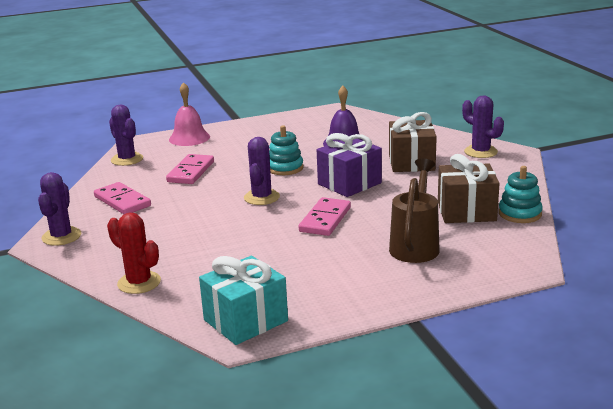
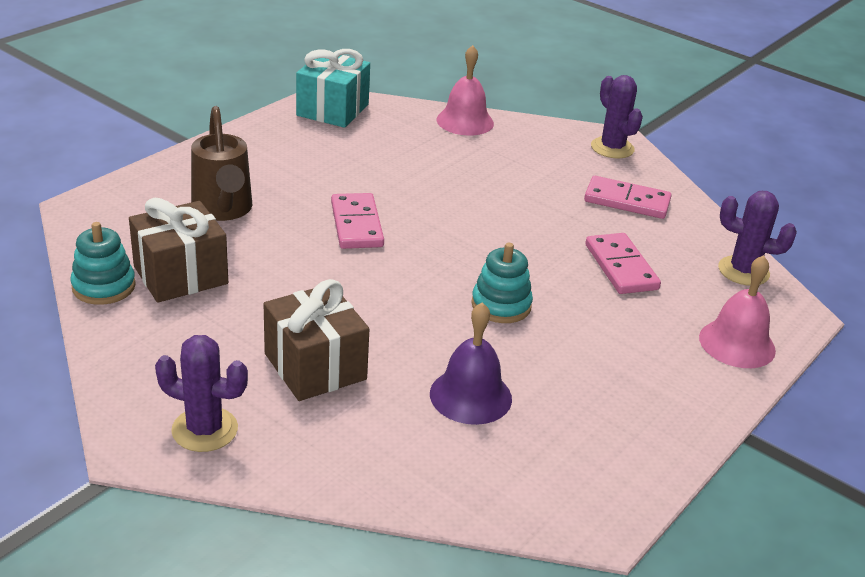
camera: 145 degrees right, 10 degrees up
(139, 283) = (465, 121): red cactus -> pink bell
(261, 197) = (470, 242): purple cactus -> none
(349, 183) = (377, 293): purple gift -> none

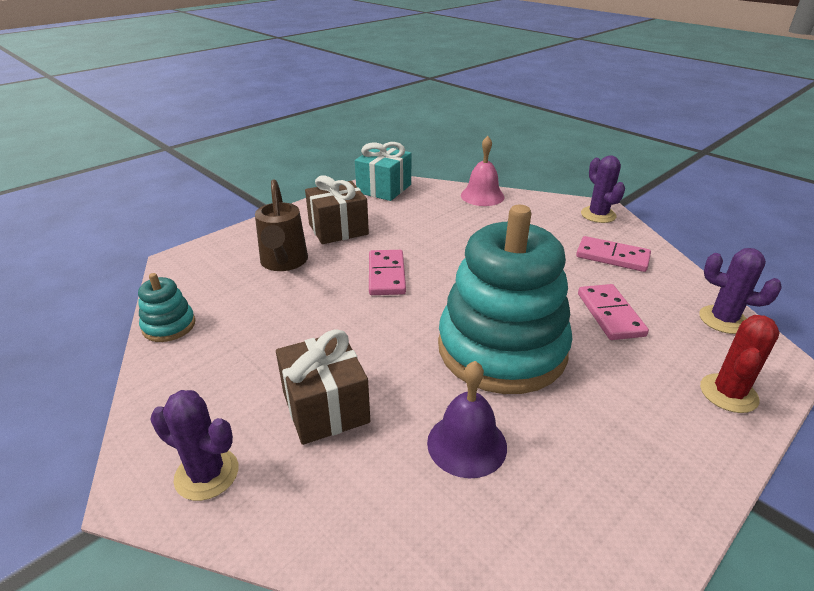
camera: 10 degrees right, 0 degrees up
(180, 275) = (234, 317): brown gift -> brown gift (338, 229)
(501, 305) = (501, 349): turquoise stacking toy -> turquoise stacking toy, size x2.39
(737, 343) = (728, 393): pink bell -> red cactus

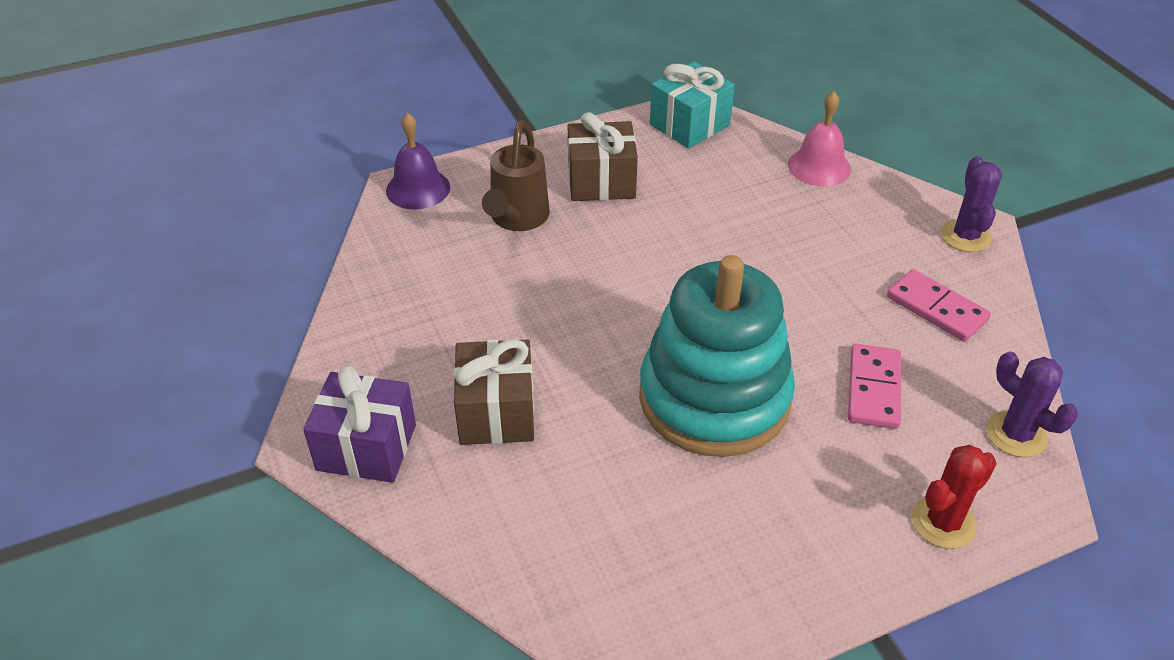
camera: 20 degrees right, 10 degrees up
(169, 326) = (370, 275): turquoise stacking toy -> none
(207, 474) = (366, 447): purple cactus -> purple gift
(386, 275) = (630, 266): pink domino -> none
(467, 444) = (618, 491): purple bell -> purple bell (418, 189)

